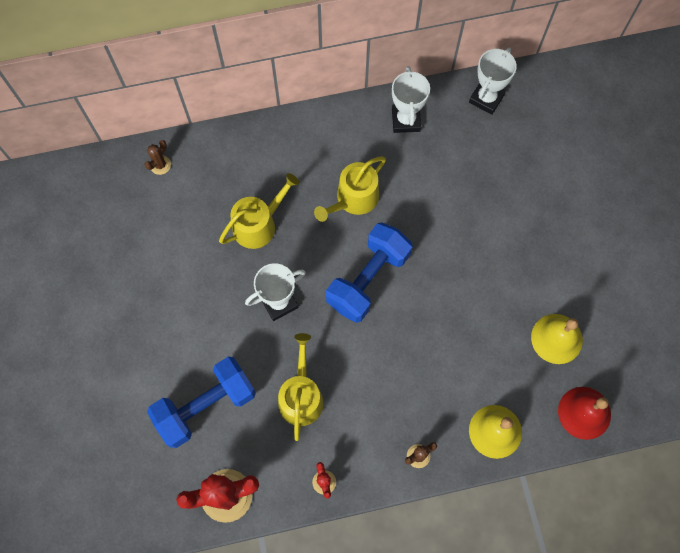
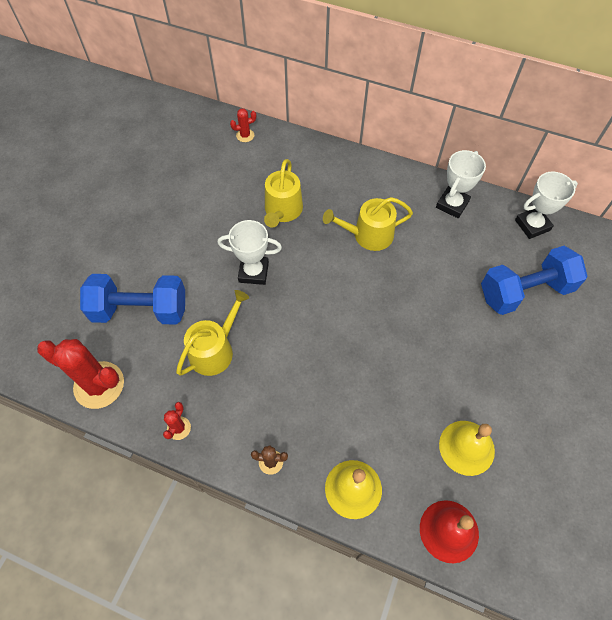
camera: 35 degrees right, 10 degrees down
(160, 165) = (245, 135): brown cactus -> red cactus
(259, 224) = (282, 211): yellow watering can -> yellow watering can turned 105 degrees clockwise
(368, 279) = (335, 298): blue dumbbell -> blue dumbbell (525, 291)

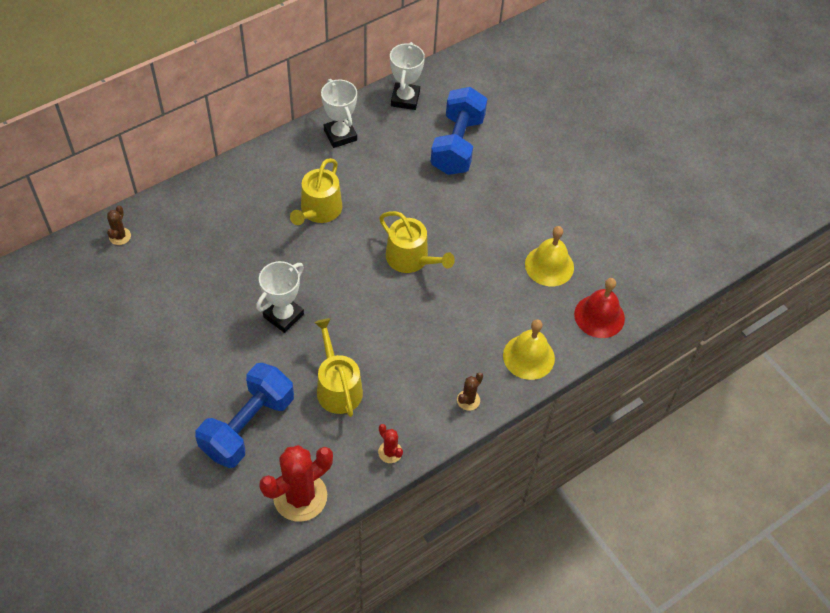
camera: 60 degrees left, 5 degrees down
(245, 135) = (120, 236): red cactus -> brown cactus
(282, 211) = (237, 257): yellow watering can -> yellow watering can (411, 259)

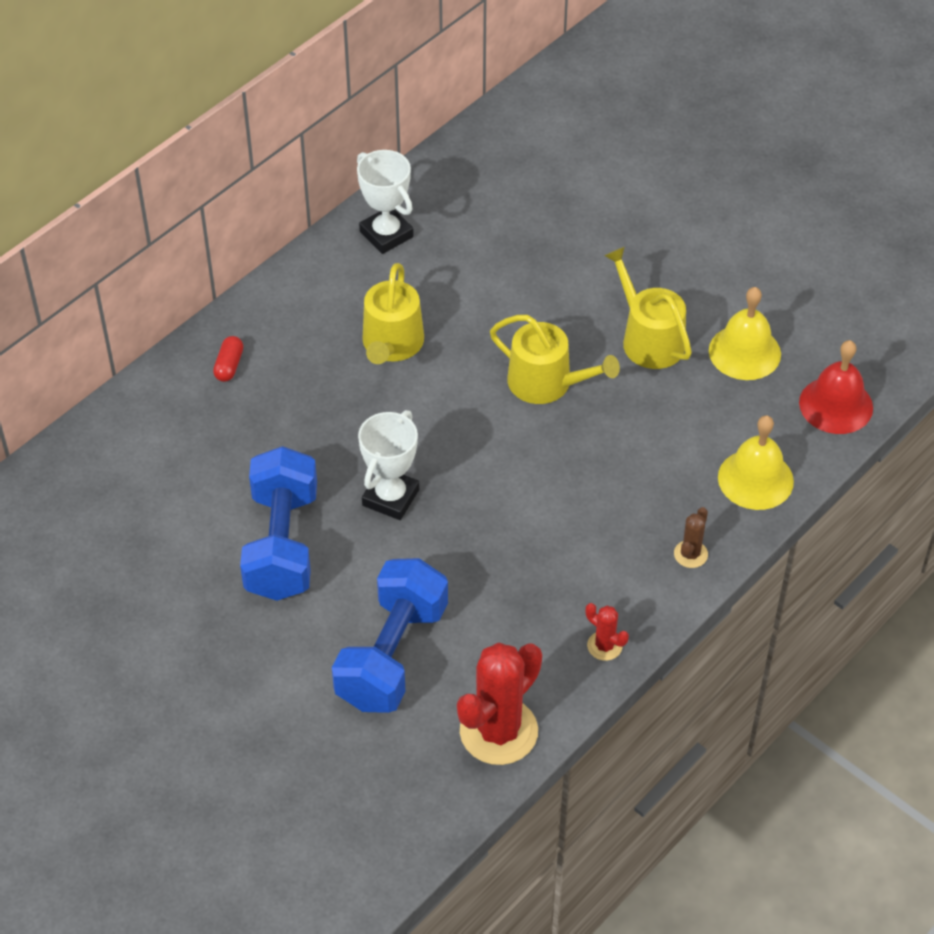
camera: 10 degrees left, 5 degrees down
(120, 236) = (112, 439): brown cactus -> none
(210, 202) = (229, 365): none -> red capsule
(337, 387) = (501, 576): yellow watering can -> yellow watering can (648, 338)
(405, 99) = (463, 165): white trophy -> none
(457, 145) = (560, 214): blue dumbbell -> blue dumbbell (282, 544)

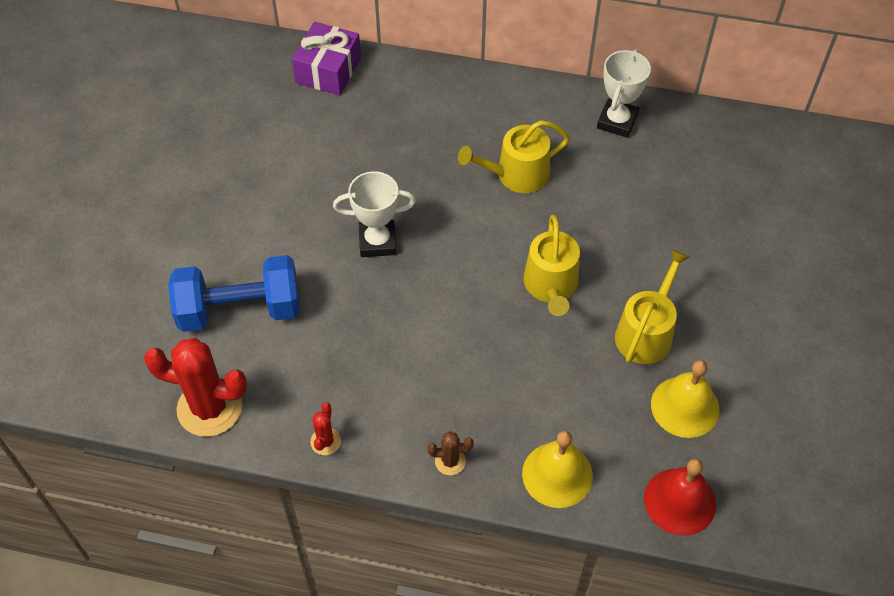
camera: 60 degrees right, 5 degrees up
(116, 438) = (328, 70): none -> purple gift
(229, 365) = (430, 96): red capsule -> none
(282, 544) = (297, 200): blue dumbbell -> none

